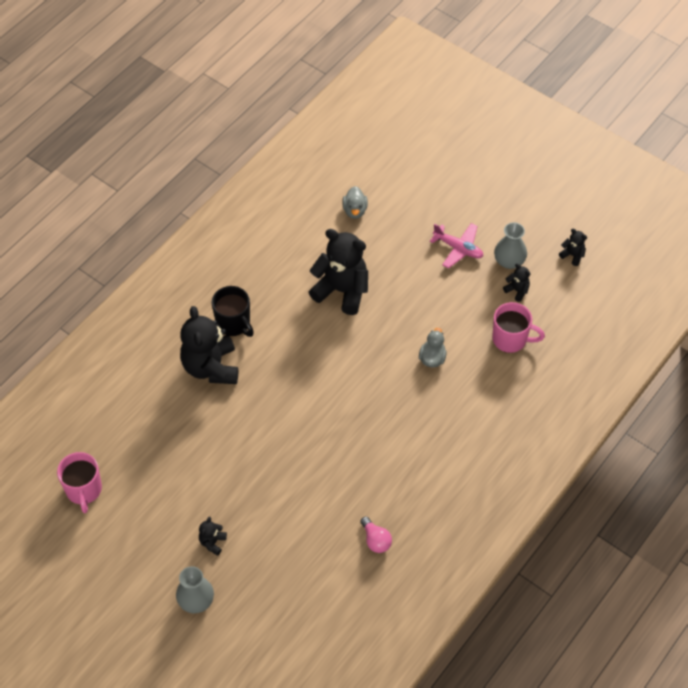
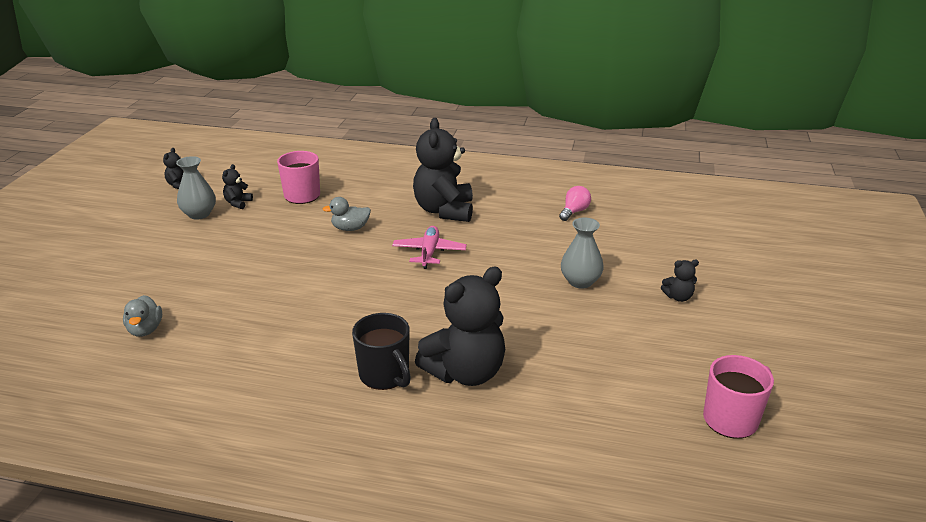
camera: 115 degrees left, 25 degrees down
(196, 601) = (746, 287): grey vase -> grey vase (580, 281)
(234, 323) = (385, 375): black mug -> black mug turned 120 degrees clockwise
(342, 291) = (287, 305): black teddy bear -> black teddy bear (444, 210)
(355, 210) = (145, 330): grey duck -> grey duck turned 105 degrees clockwise
(458, 248) = (190, 245): pink plane -> pink plane (429, 252)

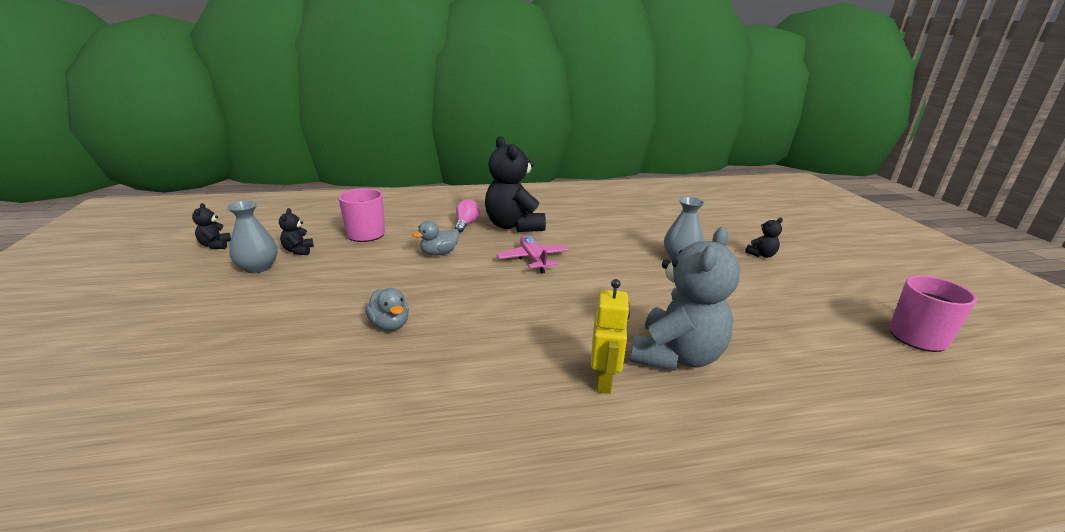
camera: 25 degrees left, 5 degrees down
(145, 330) = (264, 407): grey duck -> grey duck (390, 325)
(385, 375) = (604, 381): black mug -> yellow robot
(465, 372) = (676, 356): black teddy bear -> grey teddy bear
(574, 212) = (618, 211): pink light bulb -> pink light bulb (466, 224)

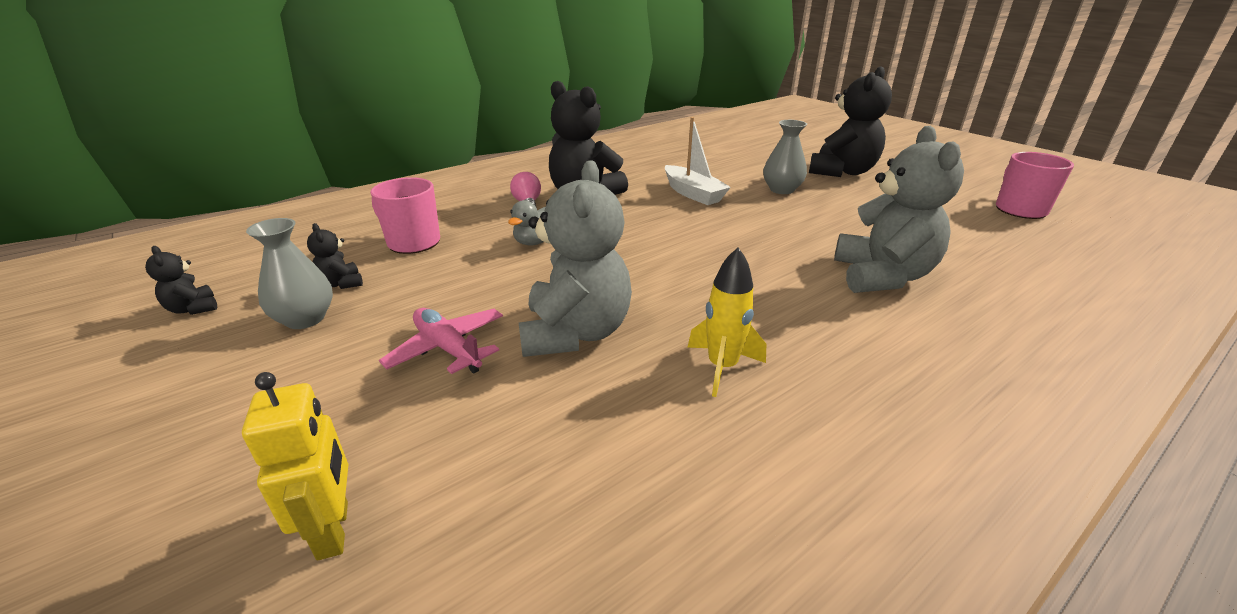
camera: 25 degrees left, 5 degrees up
(390, 325) = (575, 333): grey duck -> grey teddy bear
(455, 382) = (722, 367): none -> yellow rocket
(533, 259) = (647, 223): pink plane -> pink plane (448, 348)
(598, 244) = (693, 194): none -> white boat
(604, 381) = (853, 317): yellow robot -> yellow robot (334, 530)
(761, 255) = (842, 172): black teddy bear -> black teddy bear, size x2.31

